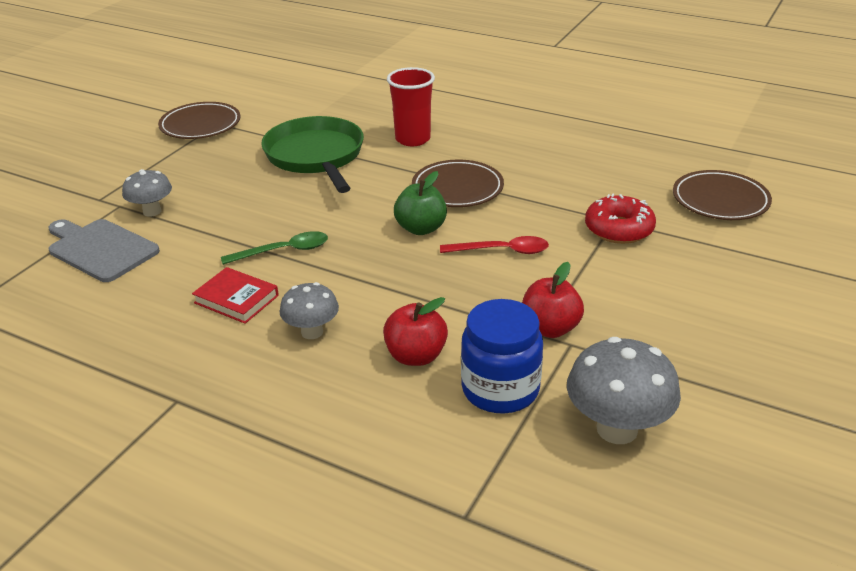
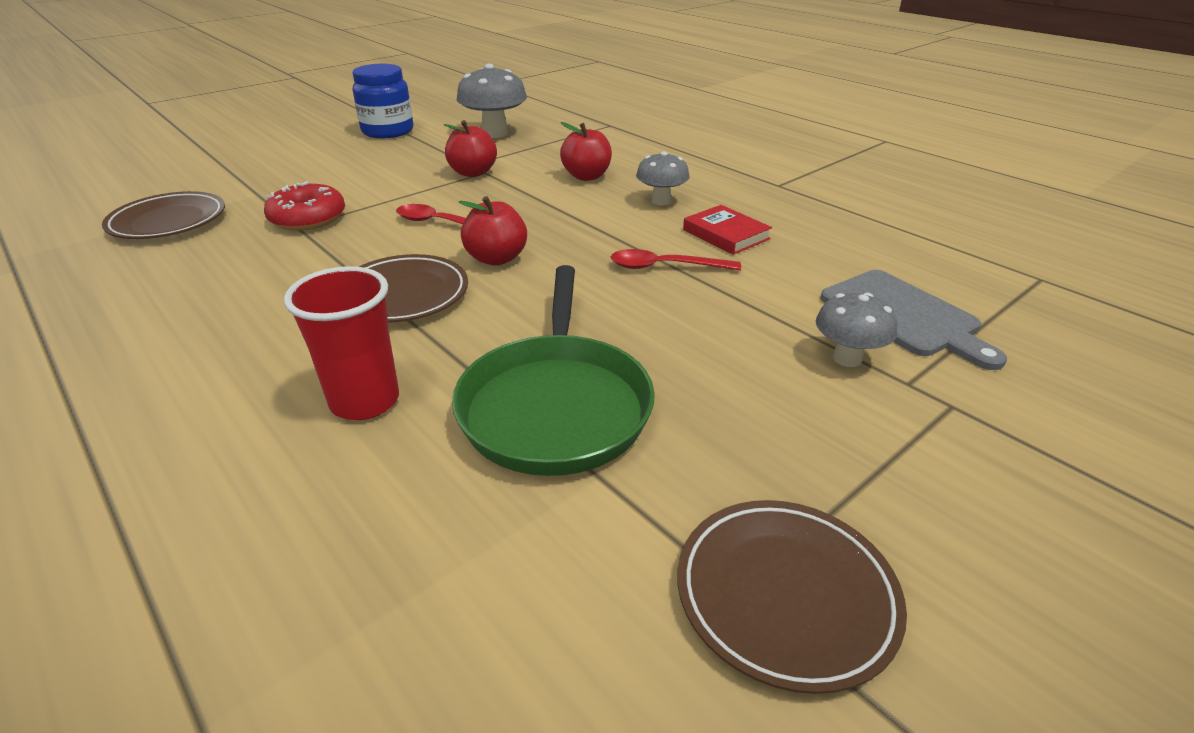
camera: 160 degrees left, 0 degrees up
(283, 251) = (665, 267): green spoon -> red spoon
(421, 228) = (496, 258): green apple -> red apple
(500, 389) = (544, 155): blue jar -> blue jar (388, 131)

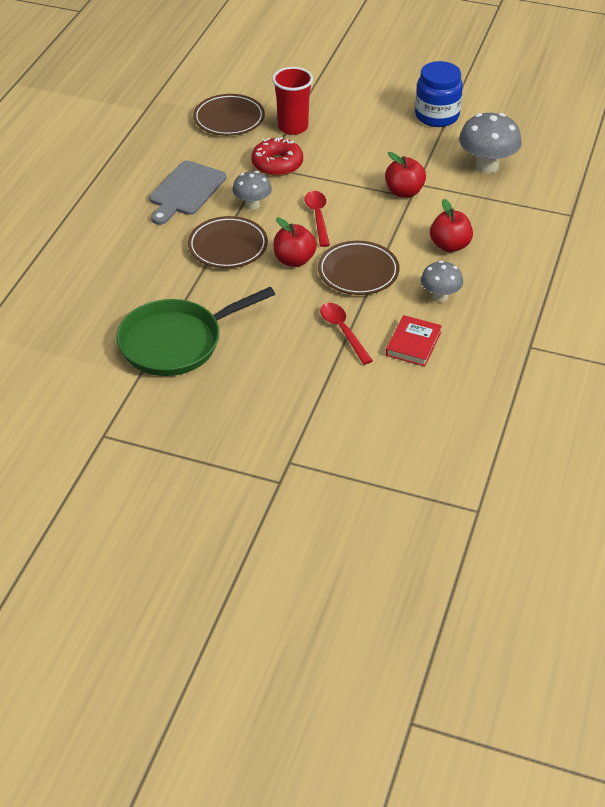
camera: 60 degrees right, 10 degrees up
(365, 401) = (136, 282): red cup -> red cup (293, 127)
(785, 595) = (109, 448): brown plate -> brown plate (358, 272)
(847, 358) = (296, 433): grey mushroom -> grey mushroom (252, 205)
(904, 316) = (365, 449): grey cutting board -> grey cutting board (185, 191)

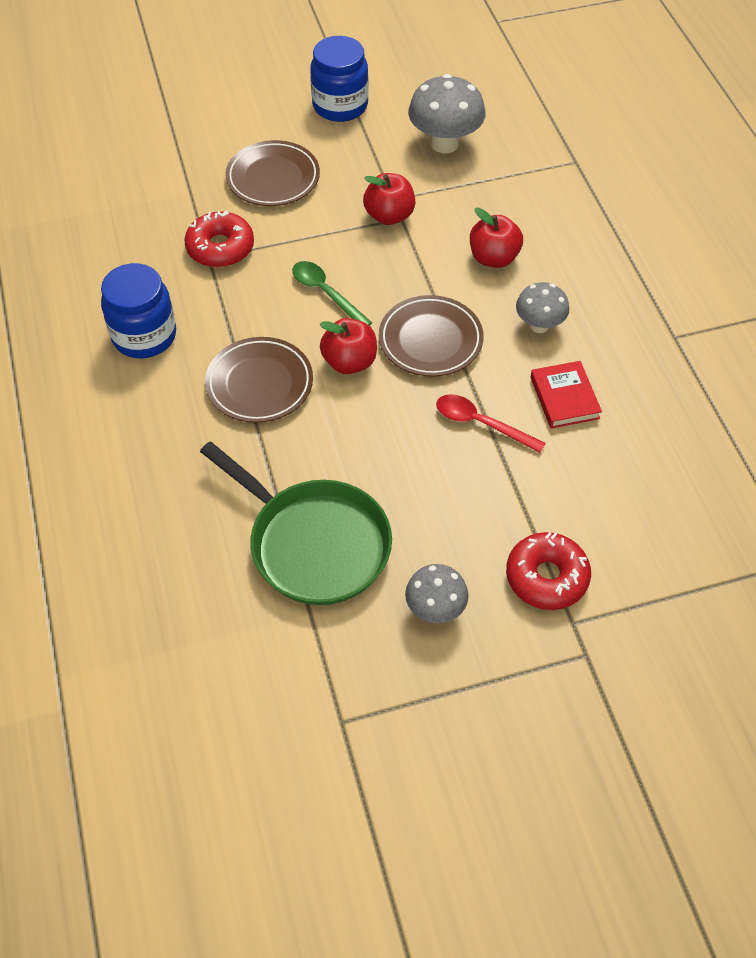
camera: 35 degrees left, 10 degrees up
(176, 342) = (314, 543): green pan -> green pan turned 75 degrees counterclockwise
(185, 191) = (144, 336): grey cutting board -> blue jar
(229, 119) = (111, 215): brown plate -> brown plate (273, 178)
(252, 205) = (239, 315): grey mushroom -> grey mushroom (435, 609)
(293, 127) = (195, 191): red cup -> none
(297, 430) = (546, 577): none -> red donut
(318, 217) = (326, 293): red spoon -> green spoon

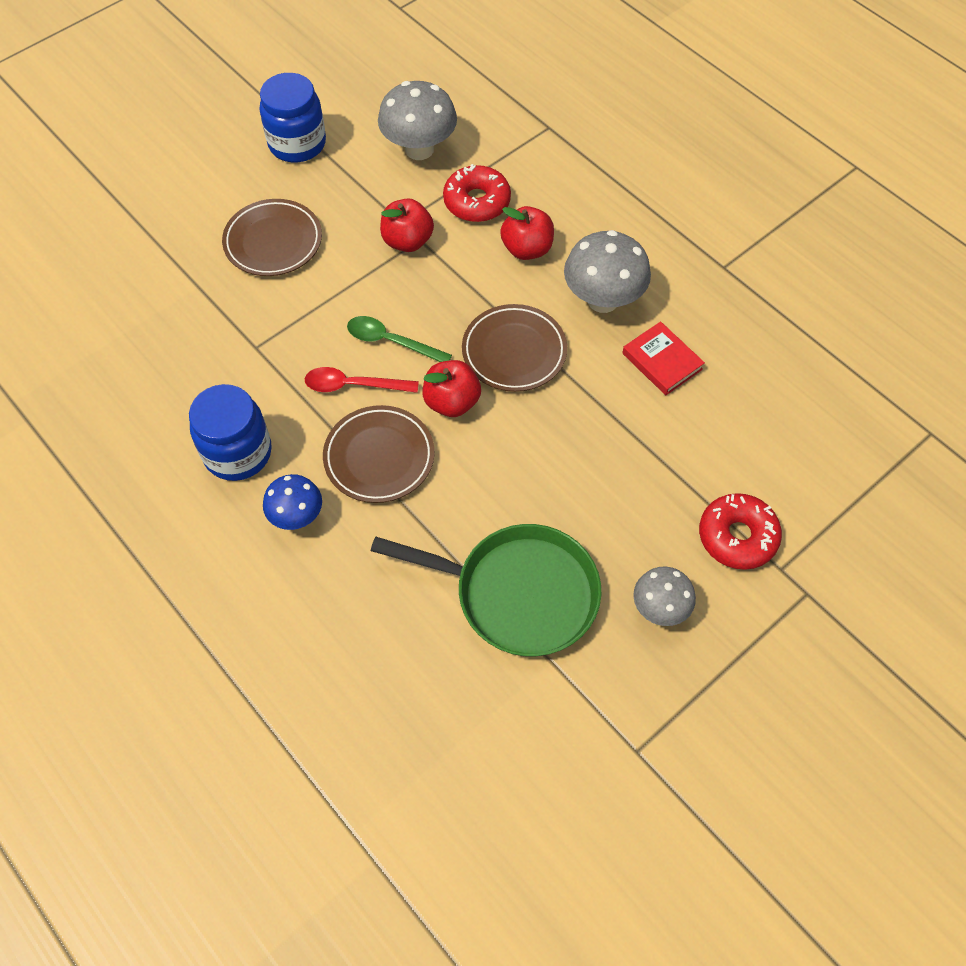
camera: 25 degrees left, 5 degrees up
(162, 405) = (297, 516): none -> blue mushroom
(220, 248) = (262, 333): red donut -> red donut (477, 202)
(481, 423) = (603, 415): red spoon -> red spoon (353, 385)
(539, 325) = (603, 300): grey mushroom -> grey mushroom, size x1.62

